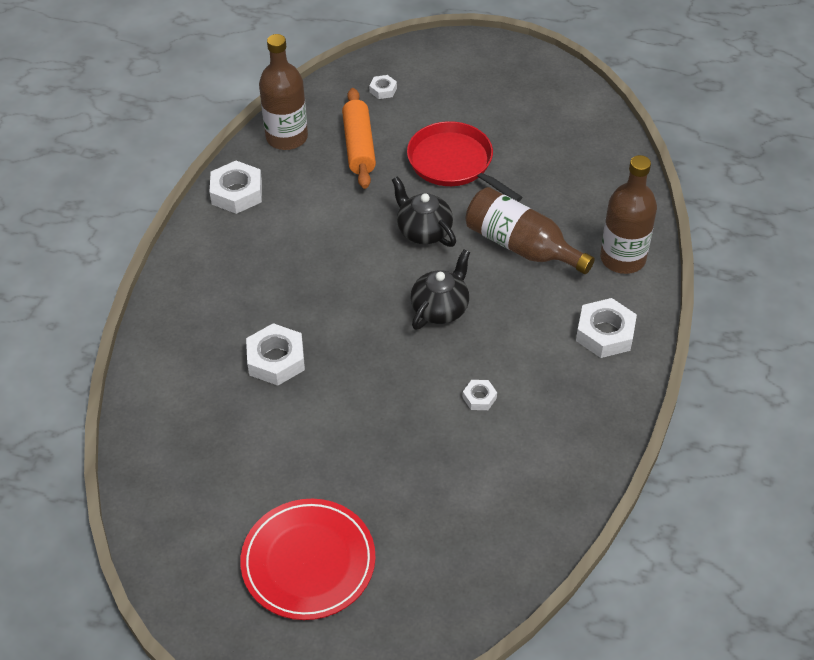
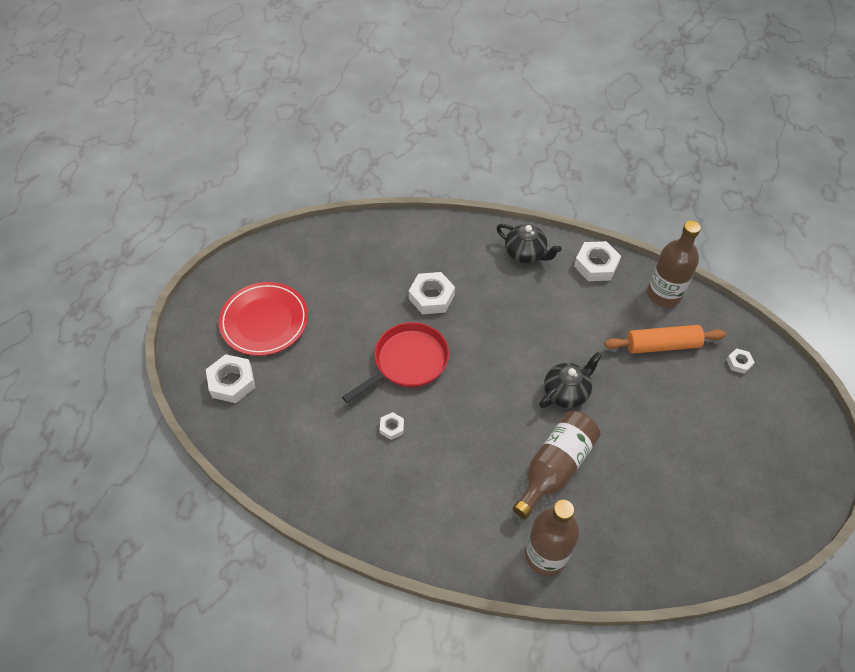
camera: 90 degrees right, 5 degrees up
(440, 308) = (482, 403): black teapot -> black teapot (525, 253)
(453, 163) = (652, 417): red pan -> red pan (408, 361)
(605, 333) = (456, 530): white nut -> white nut (232, 382)

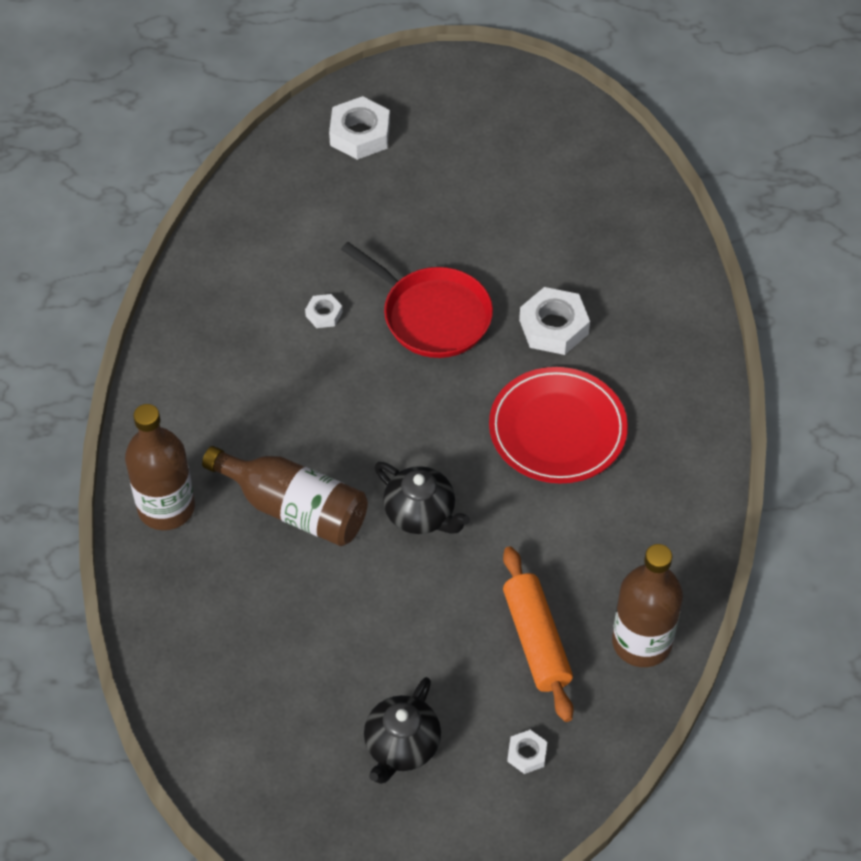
camera: 80 degrees right, 0 degrees up
(264, 321) = (463, 145): red plate -> red plate (557, 429)
(525, 253) = (674, 438): black teapot -> black teapot (401, 746)
(596, 265) = (677, 539): white nut -> none

